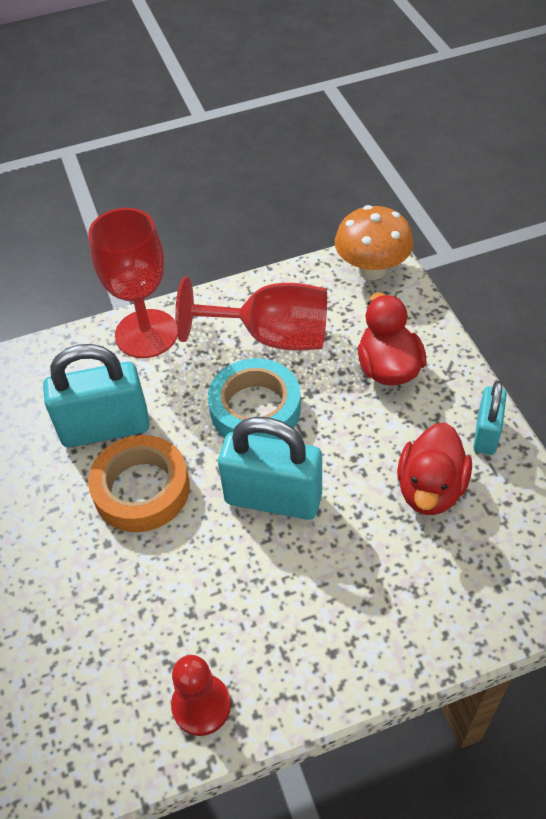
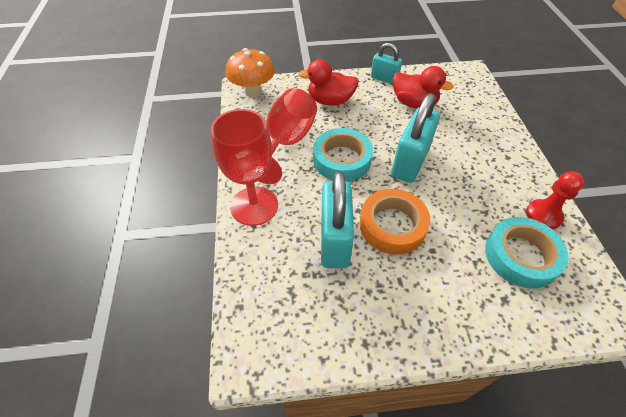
camera: 80 degrees left, 0 degrees up
(112, 663) = (521, 256): none -> turquoise tape

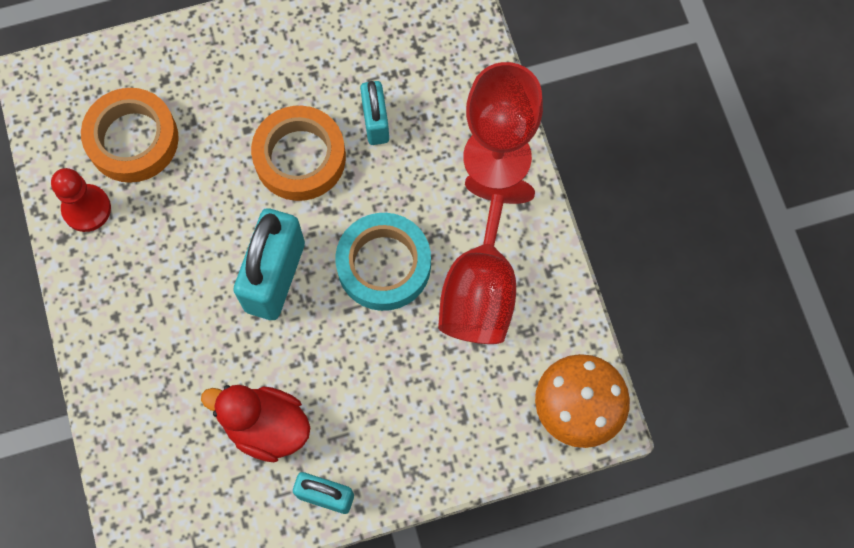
camera: 170 degrees right, 20 degrees up
(330, 101) = (424, 407): red duck -> none
(334, 240) = (375, 122): turquoise padlock -> turquoise padlock, size x0.58
(521, 256) = (133, 139): turquoise tape -> orange tape

